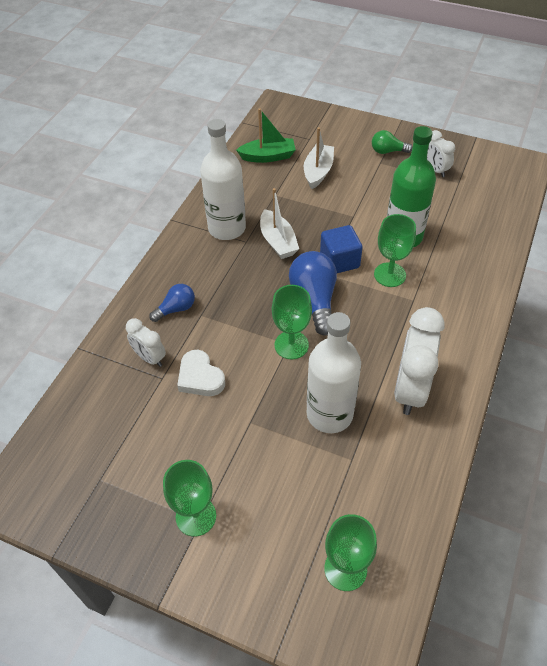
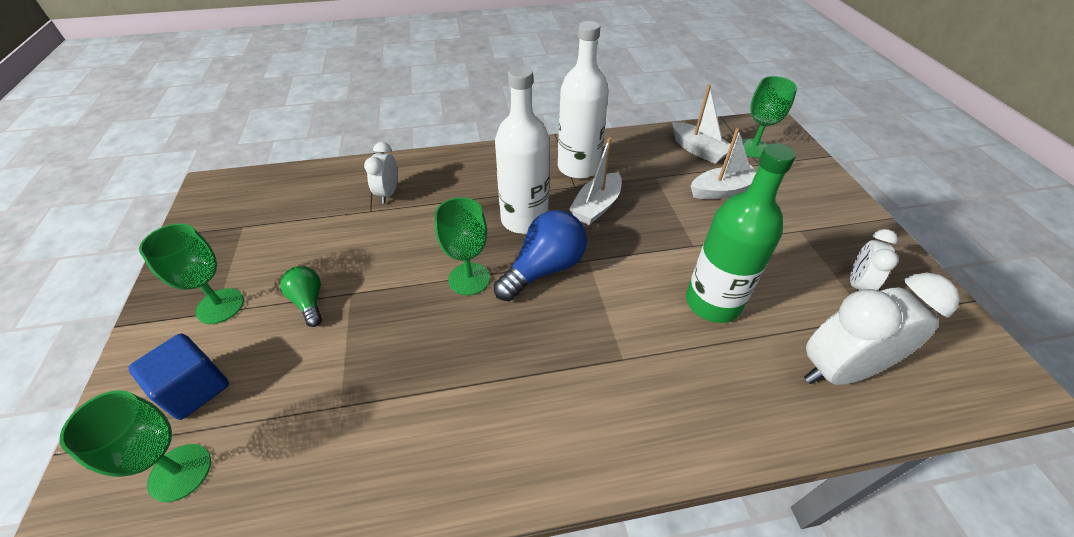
camera: 55 degrees right, 5 degrees down
(176, 309) = (454, 182): blue light bulb -> none
(200, 377) = (385, 233): white heart -> none
(268, 156) = (698, 150): green boat -> white boat
(329, 414) = (395, 354): white bottle -> white bottle (524, 219)
(339, 261) = (617, 264): blue cube -> blue cube (195, 389)
(387, 151) = (826, 228): green light bulb -> green light bulb (309, 302)
(390, 275) = (640, 317): green goblet -> green goblet (753, 148)
(410, 389) = (478, 421): white clock -> white clock (839, 370)

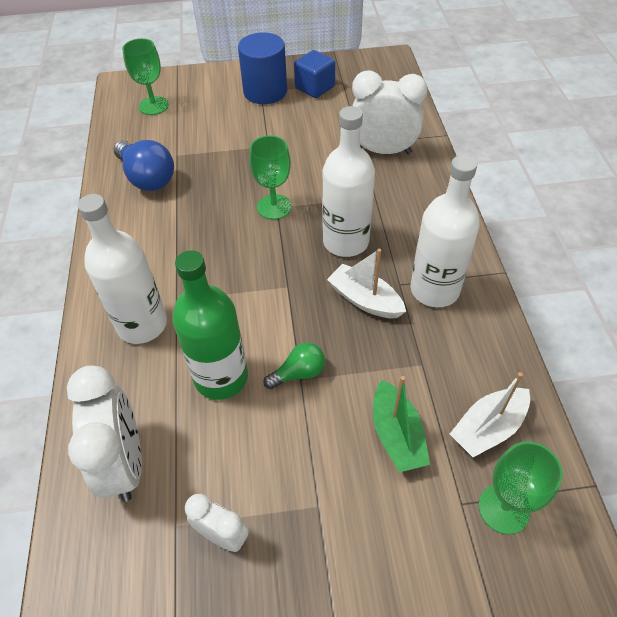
camera: 95 degrees right, 5 degrees up
(195, 389) = (203, 98): blue cube -> blue cube (315, 87)
(220, 306) = (265, 92): green goblet -> blue cylinder
(309, 302) = (262, 128): green light bulb -> green light bulb (298, 373)
(388, 193) = (383, 151): white clock -> white clock, size x1.82
(544, 269) = (279, 254): blue light bulb -> blue light bulb (147, 178)
(668, 389) = (142, 324): none -> white bottle
(722, 191) = (396, 435): white boat -> green boat

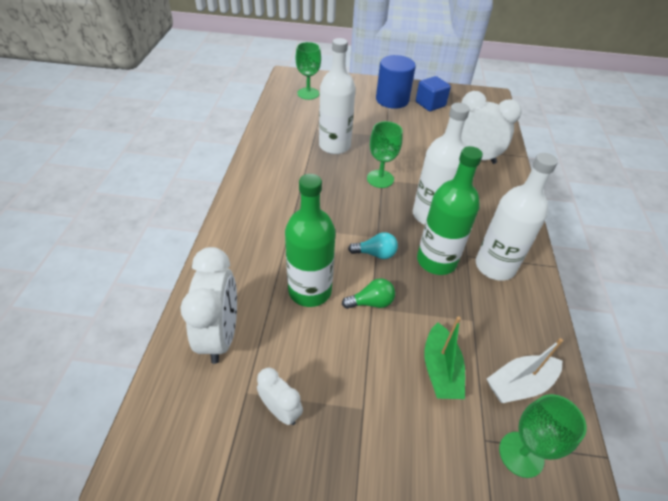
camera: 10 degrees right, 5 degrees down
(142, 324) = (260, 239): white bottle -> white bottle (334, 146)
(147, 178) = (291, 139): blue light bulb -> none
(290, 309) = (375, 254): none -> turquoise light bulb
(365, 300) = (436, 261): white boat -> green bottle

